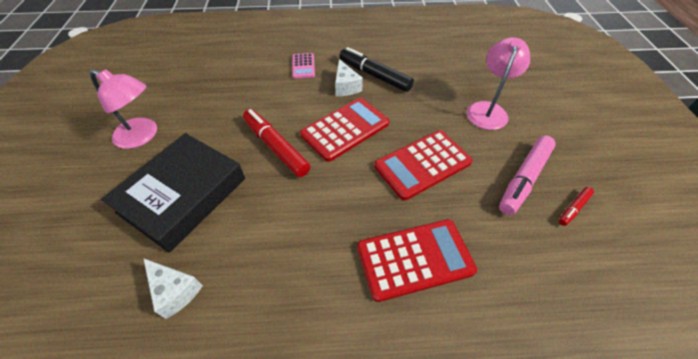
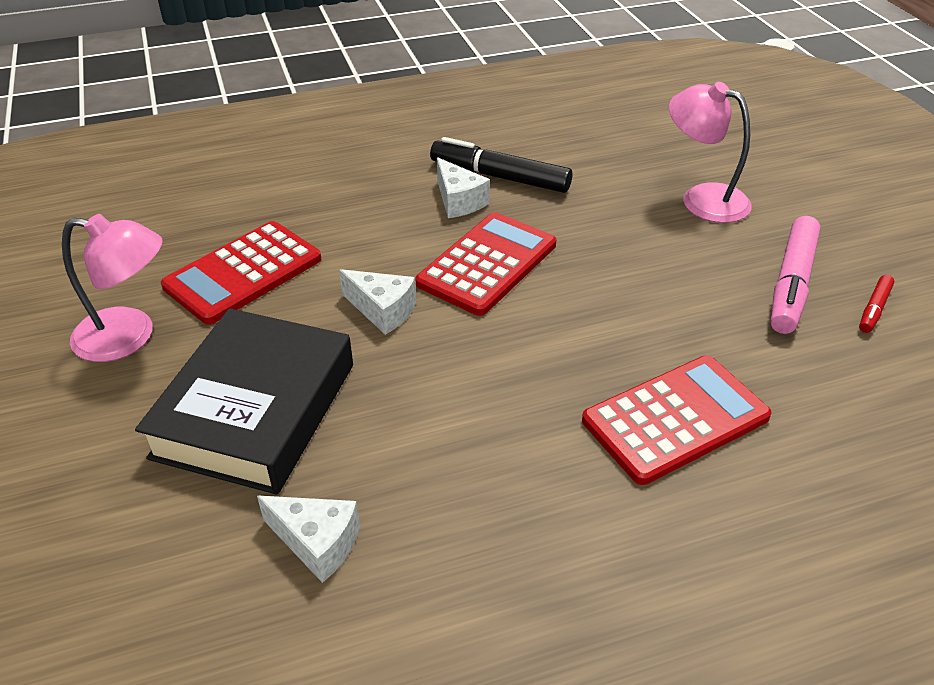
camera: 15 degrees left, 10 degrees down
(276, 147) = (382, 310): red marker -> white cheese
(303, 66) = (369, 181): pink calculator -> none
(422, 164) = (633, 292): red calculator -> red calculator (243, 273)
(488, 110) = (702, 198): pink lamp -> pink lamp turned 60 degrees counterclockwise

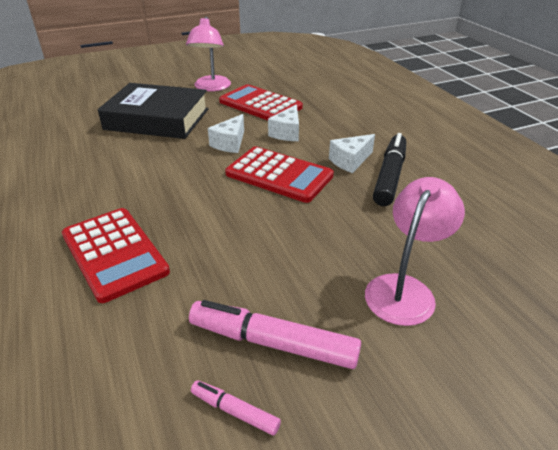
camera: 85 degrees right, 5 degrees down
(317, 543) = (70, 141): white cheese -> white cheese (287, 133)
(874, 309) = (235, 411): red marker -> pink marker

